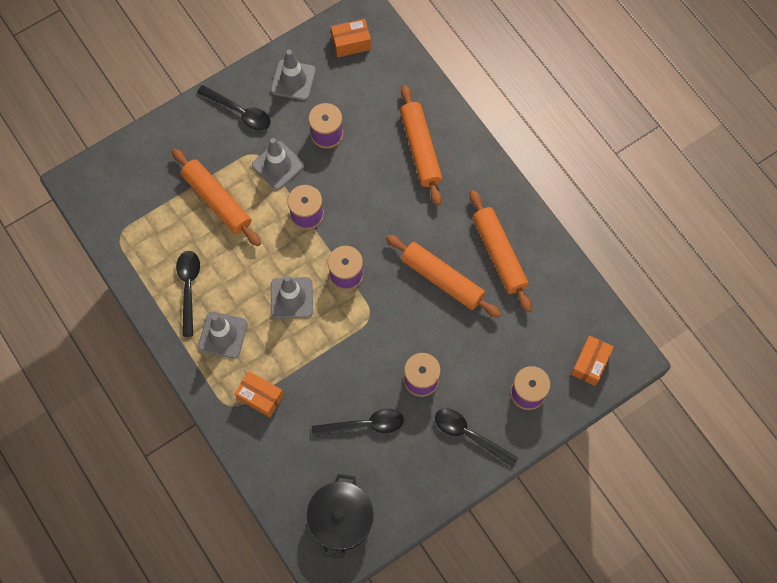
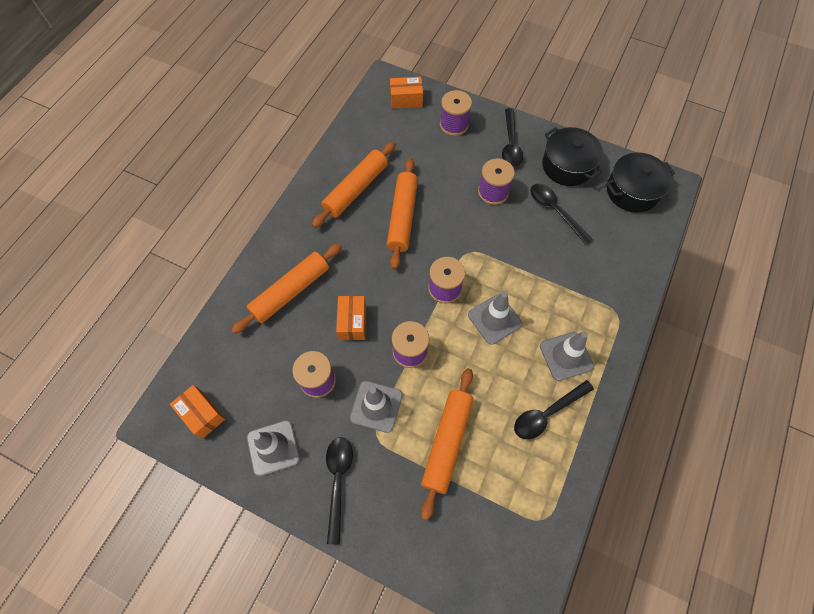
camera: 120 degrees left, 5 degrees down
(260, 397) = (592, 295): orange box -> orange box (352, 322)
(409, 475) = (567, 166): none -> black pot

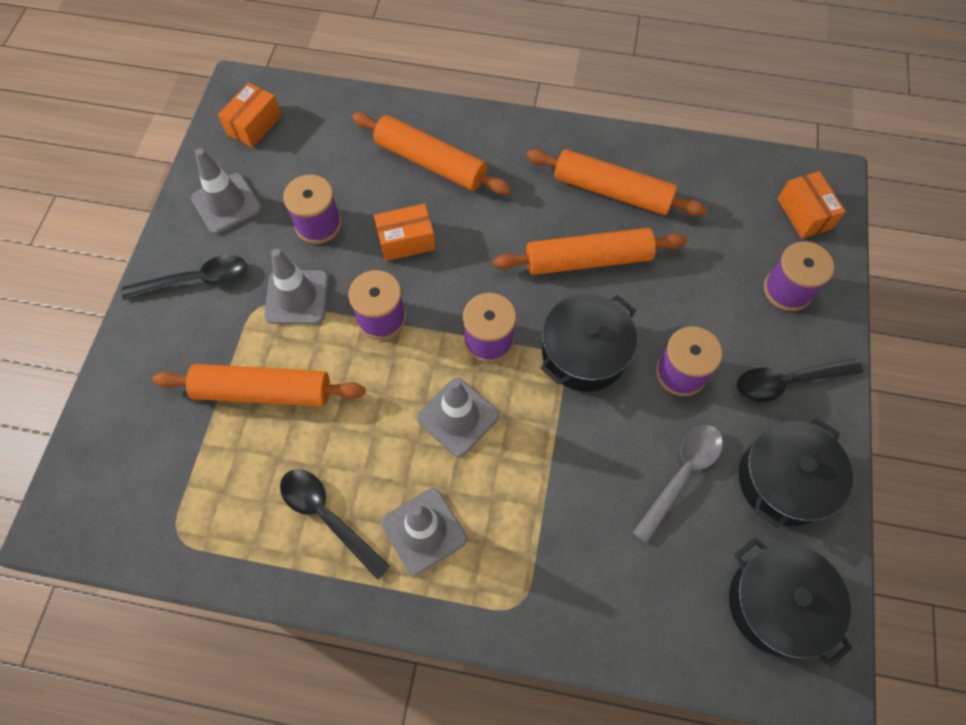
camera: 75 degrees right, 0 degrees up
(468, 237) = (584, 353): none -> black pot
(555, 211) = (682, 474): black spoon -> grey spoon

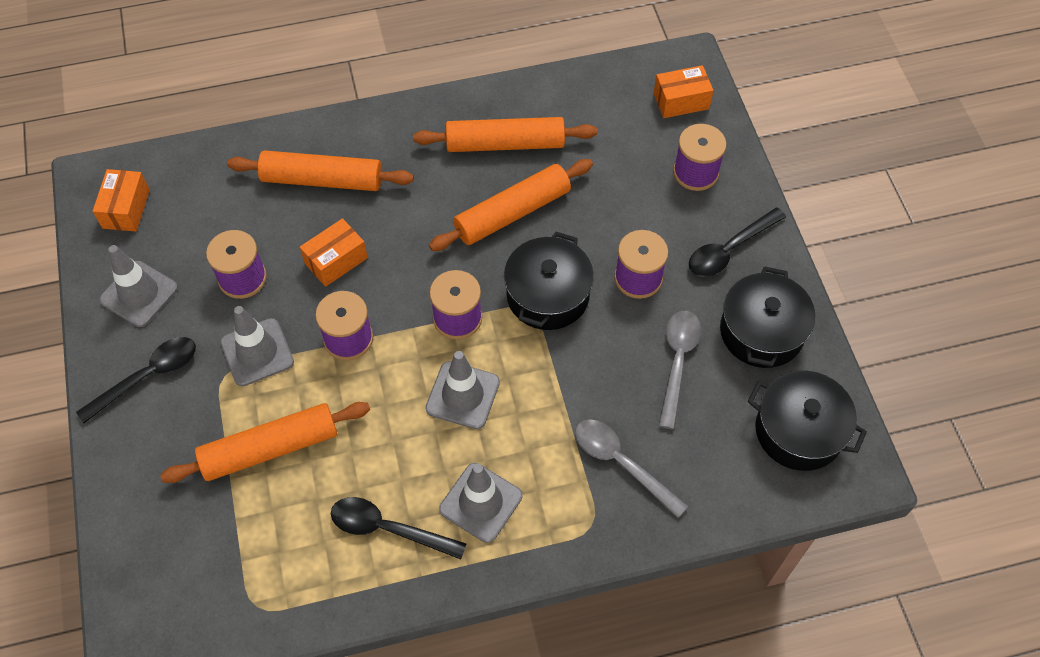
camera: 25 degrees left, 5 degrees down
(577, 554) = (621, 463): none -> grey spoon
(804, 213) = (681, 101): orange box -> orange box turned 60 degrees counterclockwise

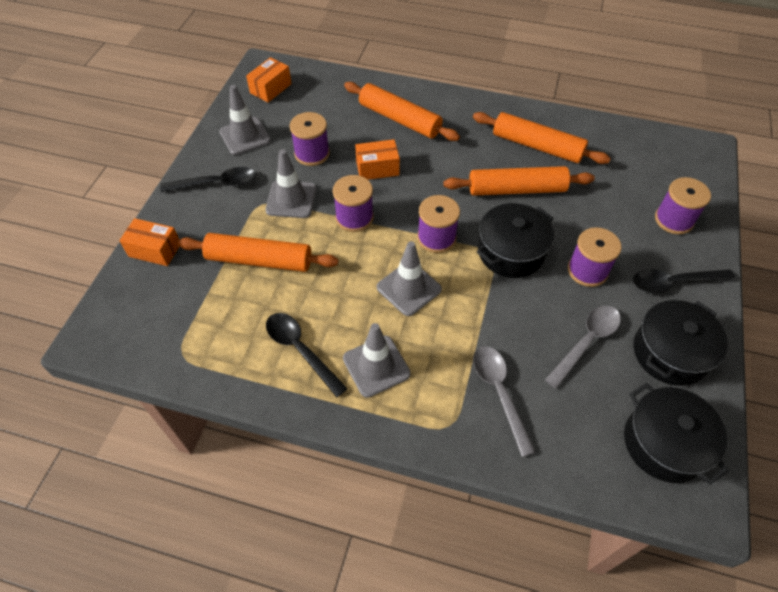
camera: 30 degrees right, 5 degrees down
(681, 101) = (687, 170): orange box -> orange box (155, 250)

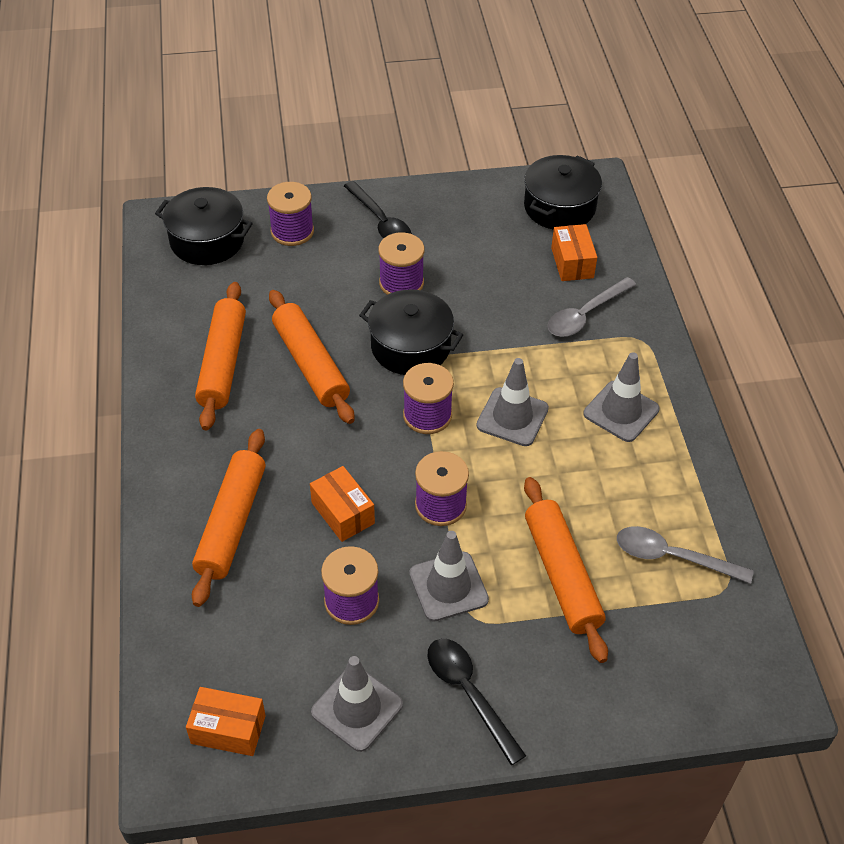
camera: 115 degrees left, 5 degrees down
(155, 250) = (619, 703): orange box -> orange box (572, 263)
(300, 350) = (647, 481): black spoon -> none
(586, 342) = (490, 268): grey spoon -> grey spoon (672, 557)
(670, 353) = (466, 214): black pot -> black pot (207, 240)

